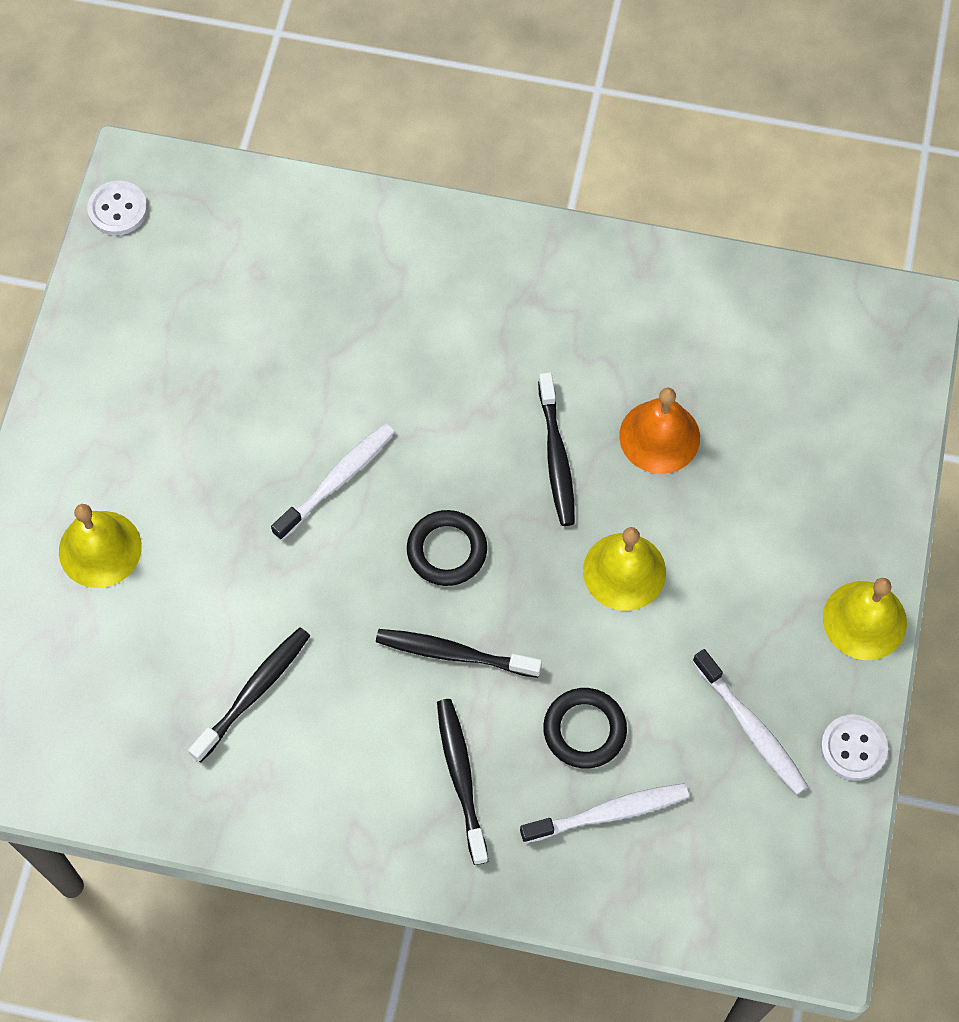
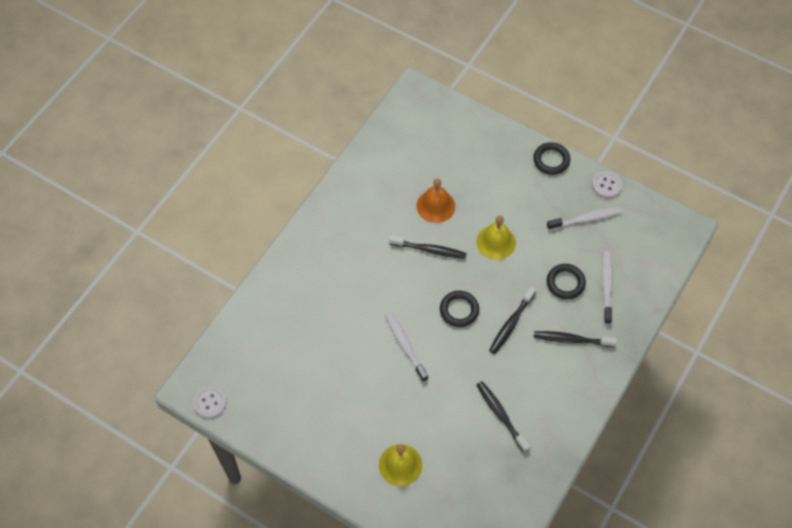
camera: 70 degrees left, 5 degrees down
(864, 620) = (551, 160): yellow bell -> black ring

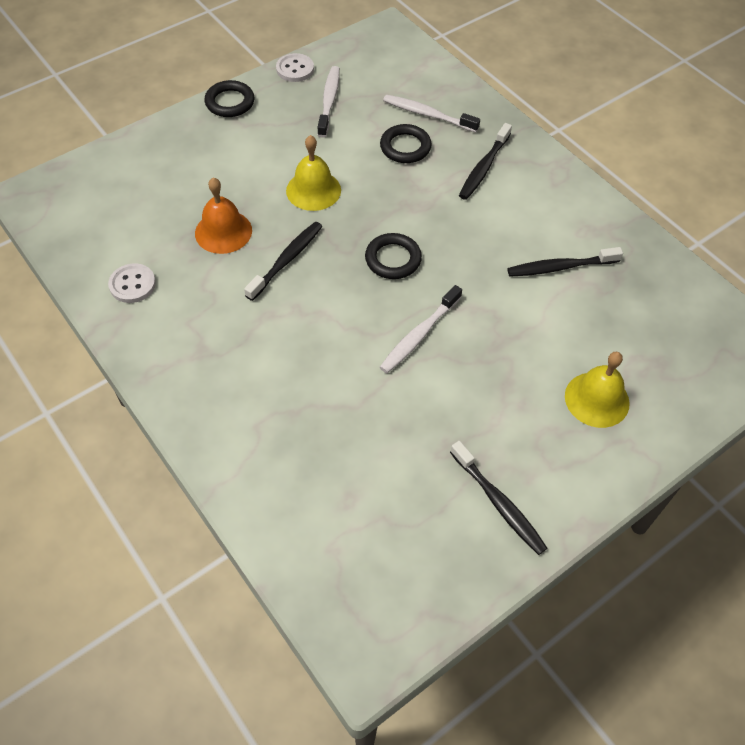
camera: 70 degrees left, 5 degrees down
(210, 402) = (405, 633): white button -> white button (132, 284)
(405, 346) = (419, 335): white toothbrush -> white toothbrush turned 45 degrees counterclockwise
(511, 323) = (436, 214): black toothbrush -> black toothbrush (498, 502)

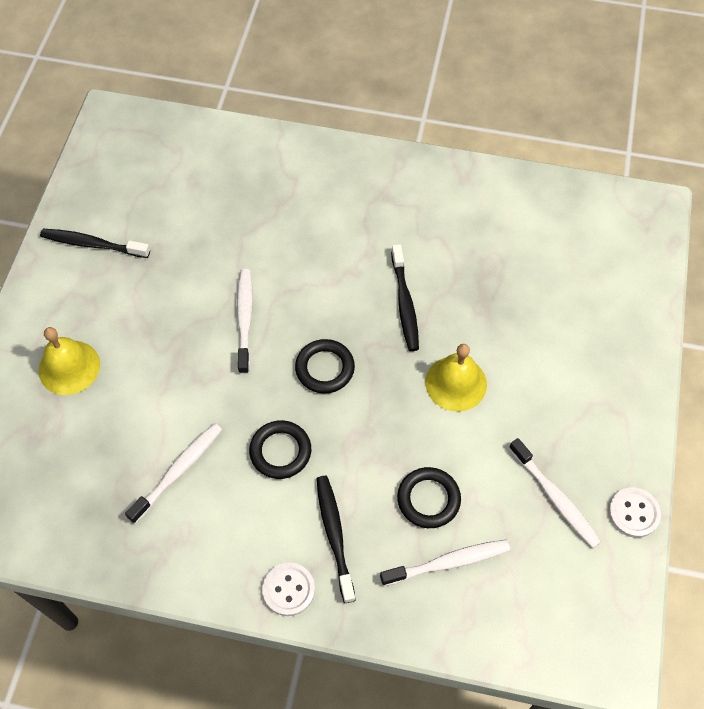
camera: 140 degrees right, 5 degrees up
(132, 284) = (488, 202): white button -> white button (288, 589)
(223, 231) = (479, 289): orange bell -> none
(230, 102) = (636, 418): black ring -> black ring (280, 451)
(560, 267) = (178, 471): black toothbrush -> white toothbrush

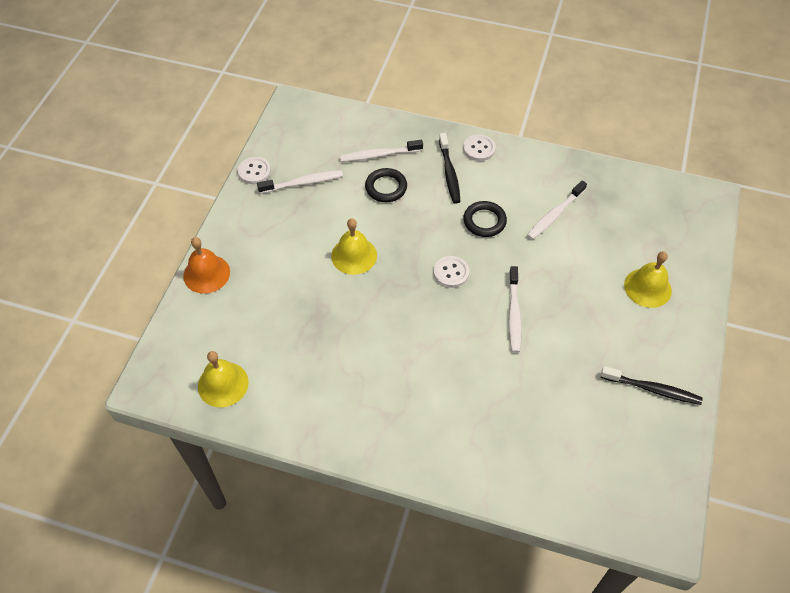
camera: 175 degrees left, 5 degrees down
(325, 368) = (451, 272): black ring -> white button
(404, 303) = (383, 317): black toothbrush -> none
(555, 497) = (302, 183): white toothbrush -> white toothbrush turned 105 degrees clockwise
(572, 215) = (223, 384): none -> yellow bell
(640, 342) = (206, 274): none -> orange bell

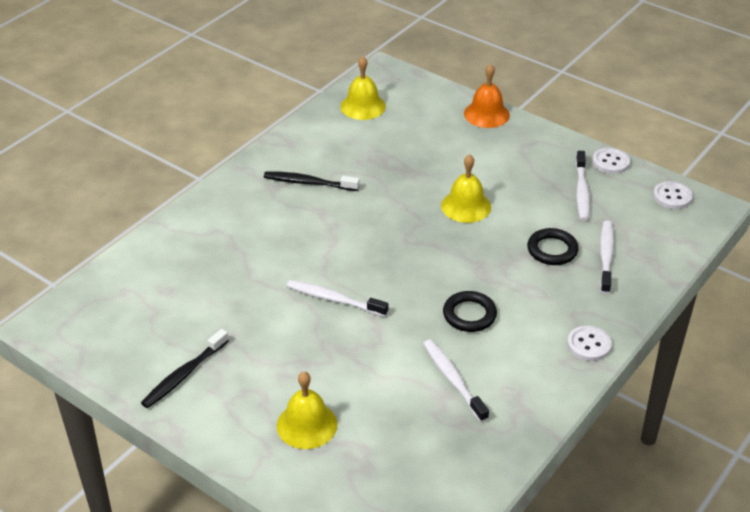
camera: 110 degrees right, 15 degrees down
(449, 172) = (557, 307): black toothbrush -> black toothbrush (309, 183)
(451, 272) = (410, 268): white button -> white button (672, 196)

